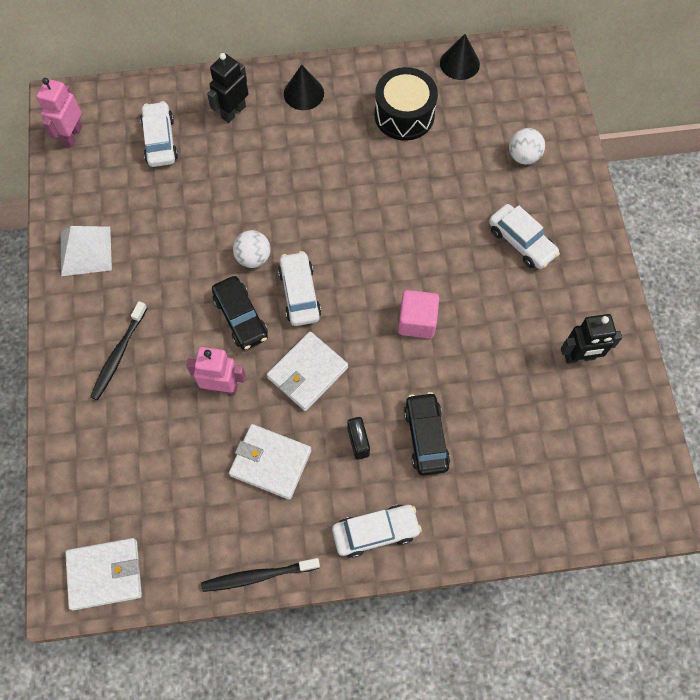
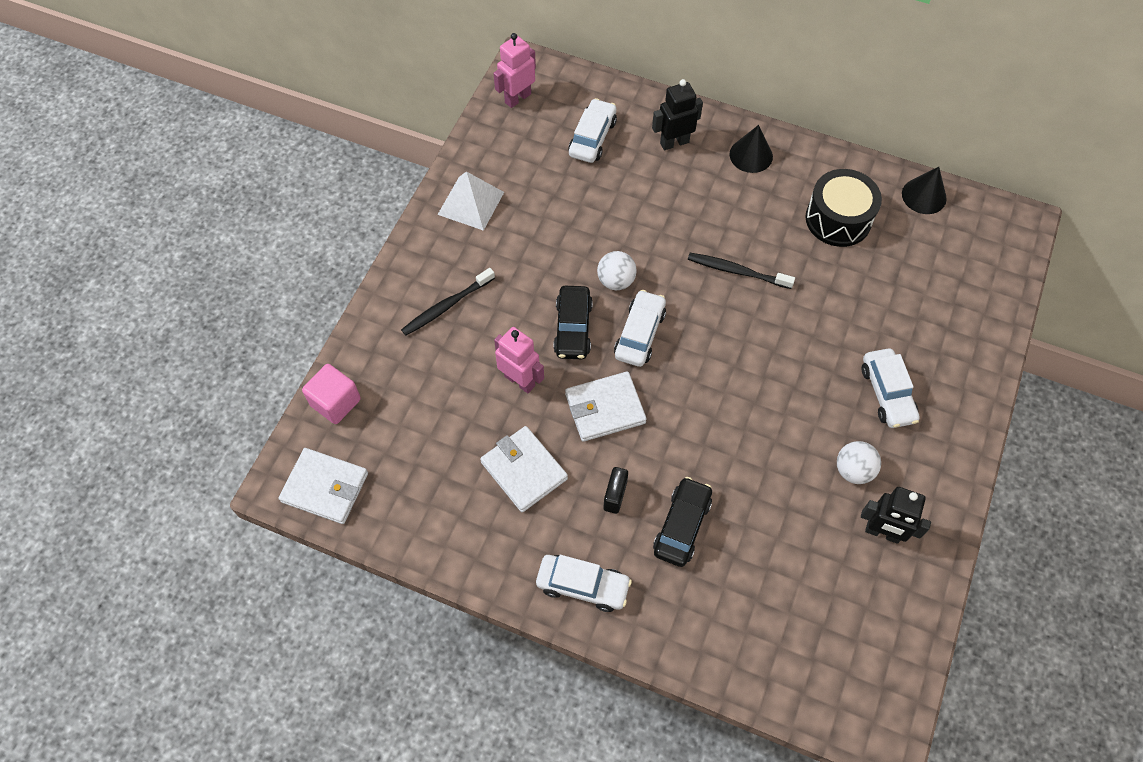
camera: 30 degrees right, 5 degrees down
(258, 576) = (453, 564): black toothbrush -> black toothbrush (737, 271)
(417, 321) = (737, 415): pink cube -> pink cube (335, 402)
(523, 156) = (938, 313): white ball -> white ball (853, 470)

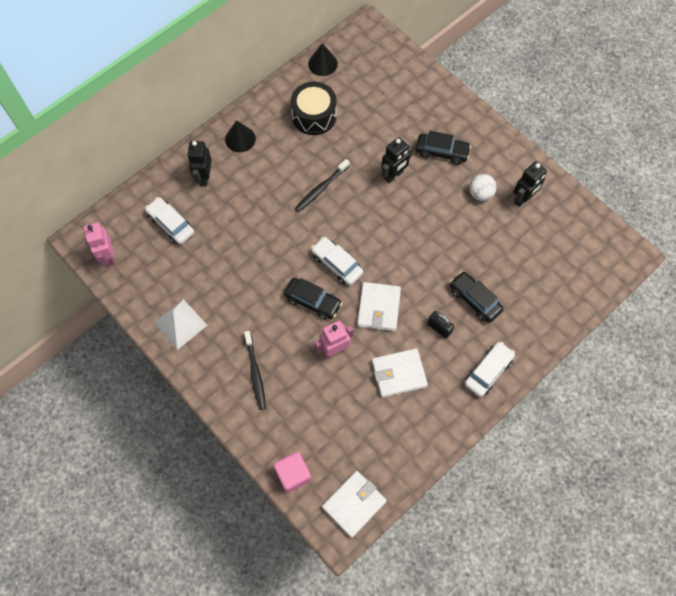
camera: 65 degrees left, 5 degrees up
(616, 281) = (291, 260): white ball -> none
(811, 348) = (394, 175): none -> black robot
(887, 393) = (441, 152): white car -> black car

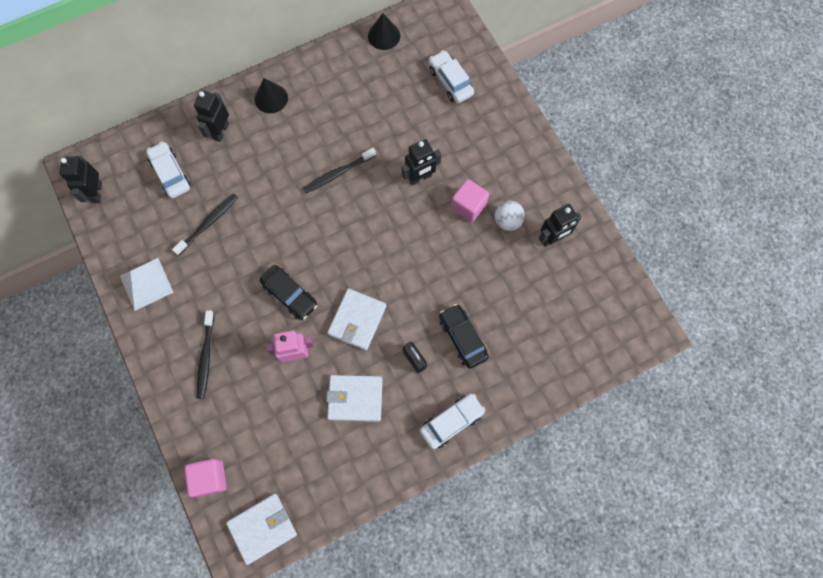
camera: 15 degrees right, 5 degrees up
(108, 256) = (96, 192): pink robot -> black robot
(219, 258) = (208, 223): none -> black toothbrush
(314, 116) = (356, 91): black drum -> none
(337, 264) = (328, 261): white car -> white car (450, 81)
(441, 152) = (480, 164): black car -> none
(443, 189) = (468, 206): none -> pink cube

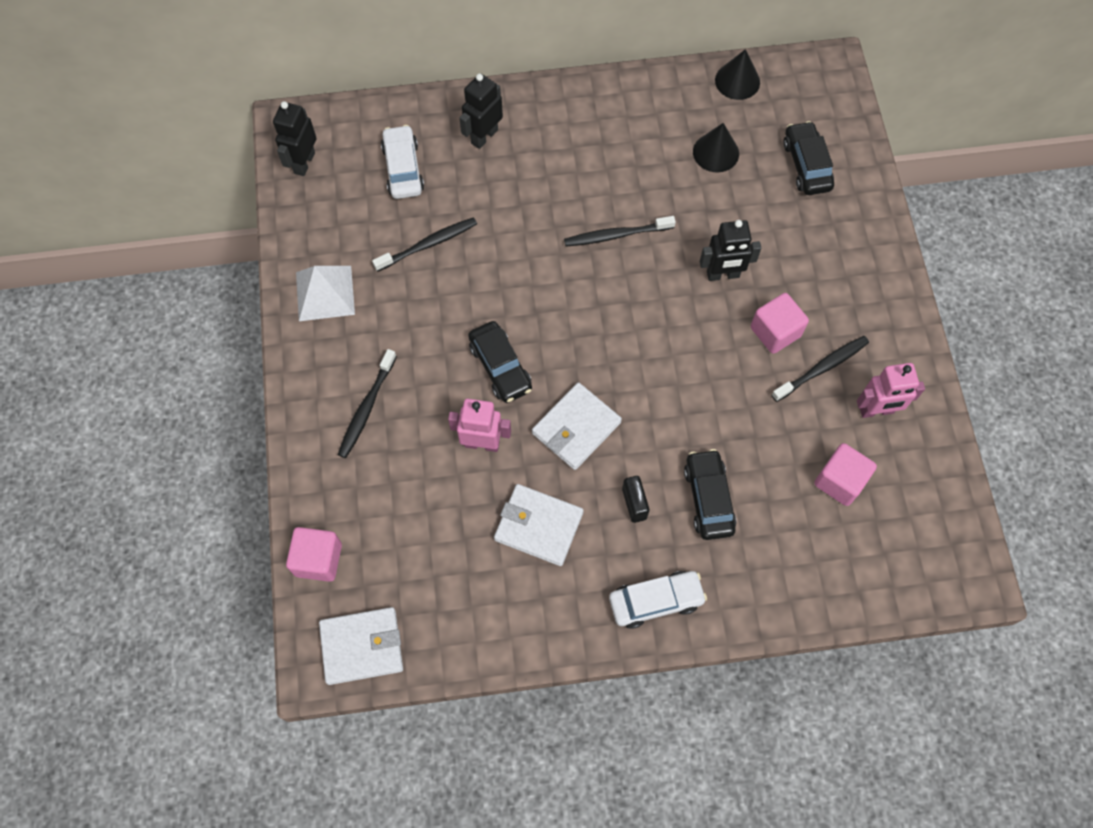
camera: 20 degrees right, 5 degrees down
(271, 98) = (562, 115): black cone -> black cone (716, 152)
(450, 81) = (806, 165): white car -> black car
(507, 221) = (822, 368): white ball -> black toothbrush
(544, 295) = (839, 481): none -> pink cube
(552, 238) = (876, 410): black robot -> pink robot

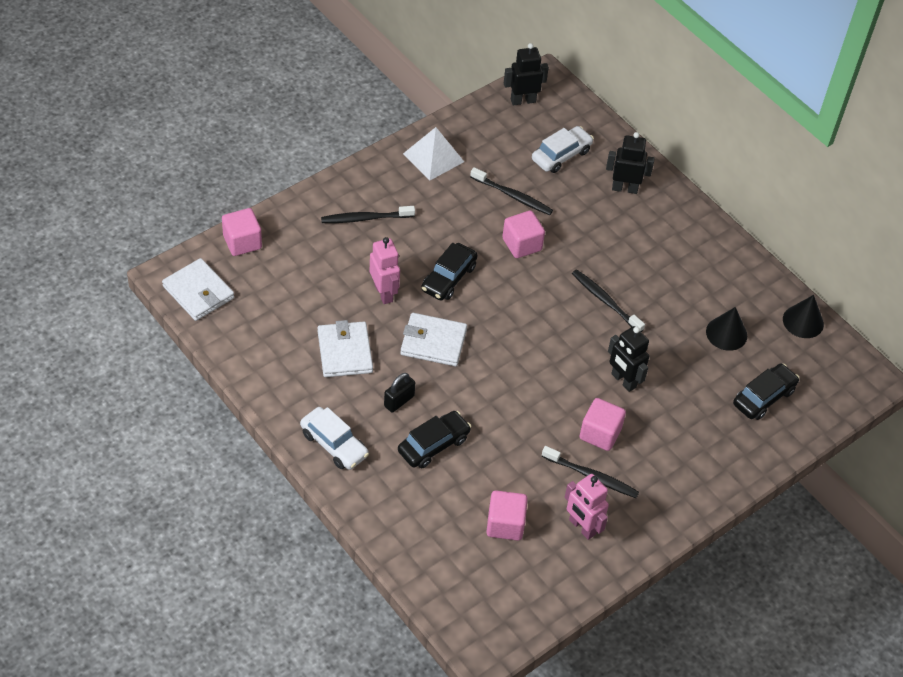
camera: 55 degrees right, 15 degrees down
(498, 272) = (522, 244): none -> pink cube

